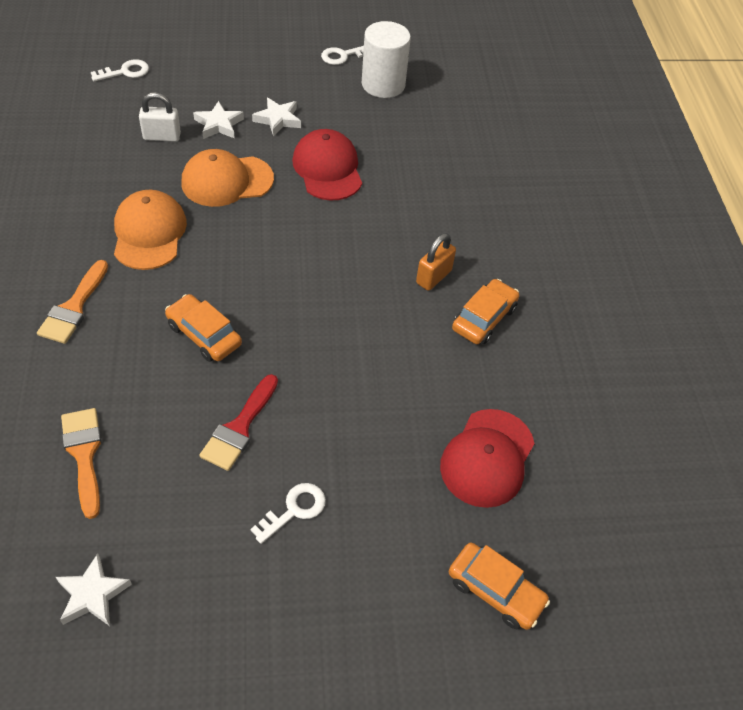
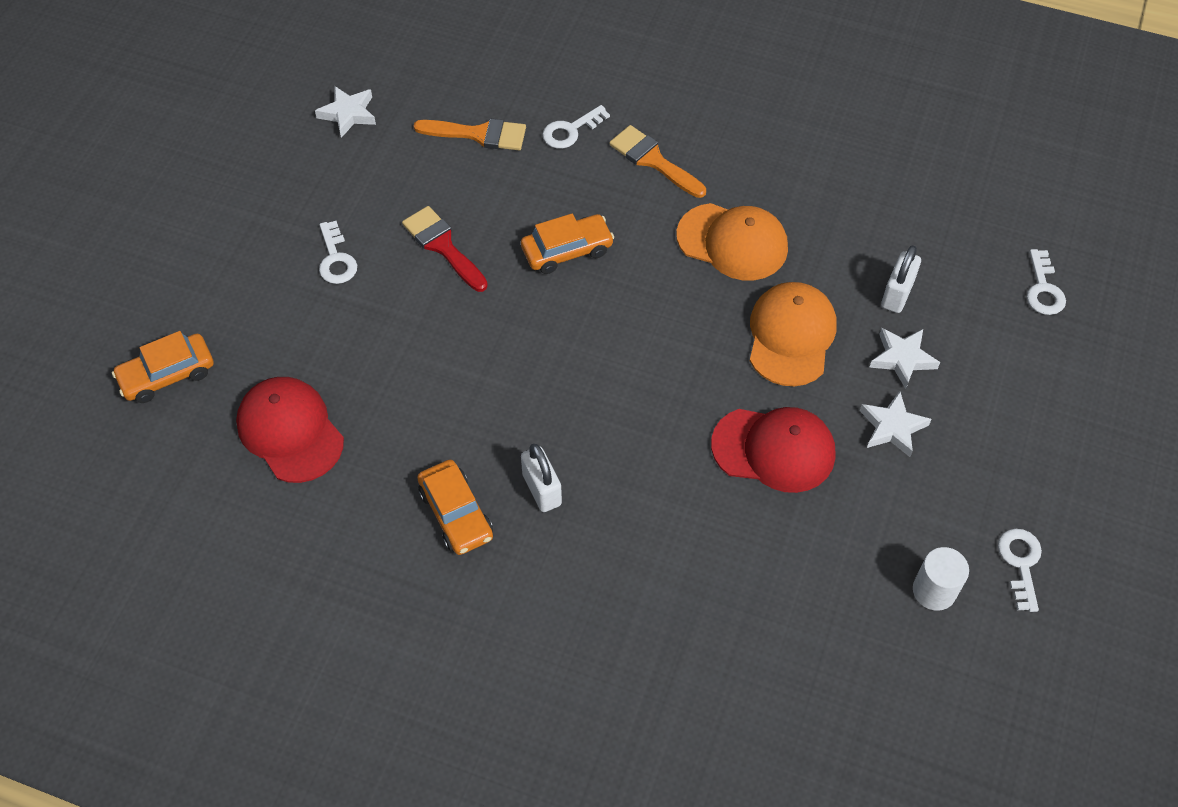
camera: 120 degrees right, 5 degrees up
(55, 380) = (570, 131): none -> white key
(383, 84) = (934, 590): white cylinder -> white cylinder, size x0.62
(433, 277) = (542, 489): orange padlock -> white padlock

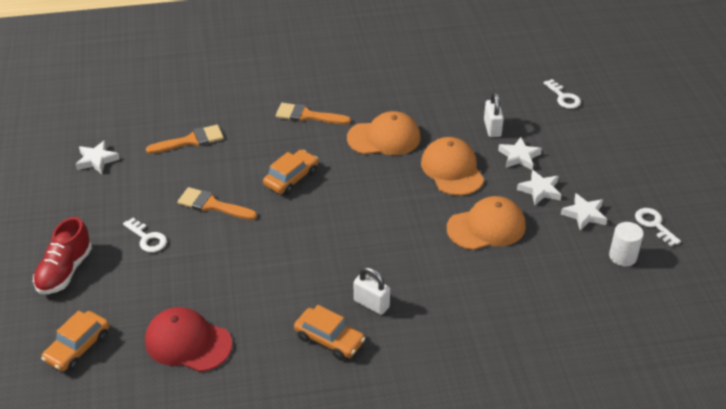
camera: 30 degrees left, 15 degrees down
(216, 261) = (65, 271): none -> red shoe
(442, 246) = (212, 205): red brush -> orange brush
(570, 131) = (246, 119): white key -> none
(774, 449) = (486, 227): red cap -> orange cap
(928, 497) = (584, 214): none -> white star

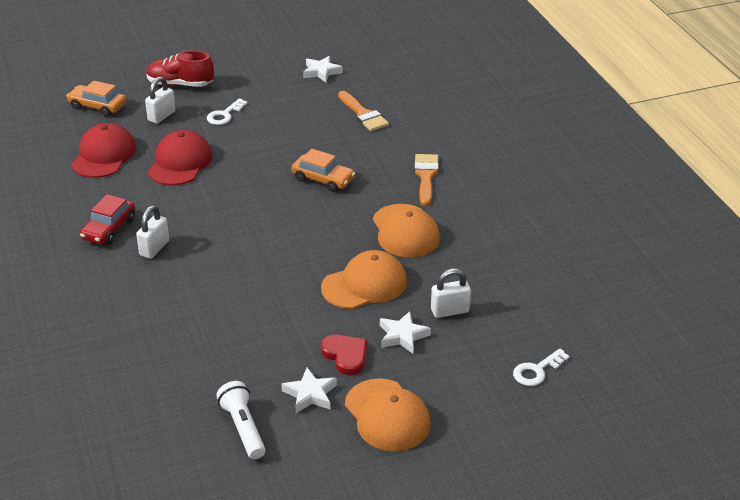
camera: 80 degrees right, 5 degrees down
(126, 290) = (161, 116): none -> white padlock
(212, 205) = (274, 140): orange brush -> none
(226, 278) = (180, 163): none -> red cap
(329, 339) = (109, 228): orange car -> red car
(486, 227) = (274, 316): orange cap -> orange cap (387, 415)
(540, 190) = (345, 355): white star -> red heart
(622, 256) = (243, 428): white cylinder -> white flashlight
(654, 224) = (304, 457): white key -> none

